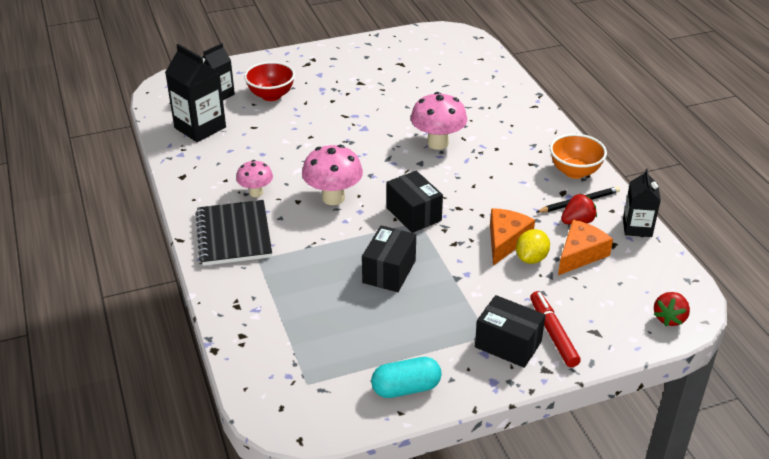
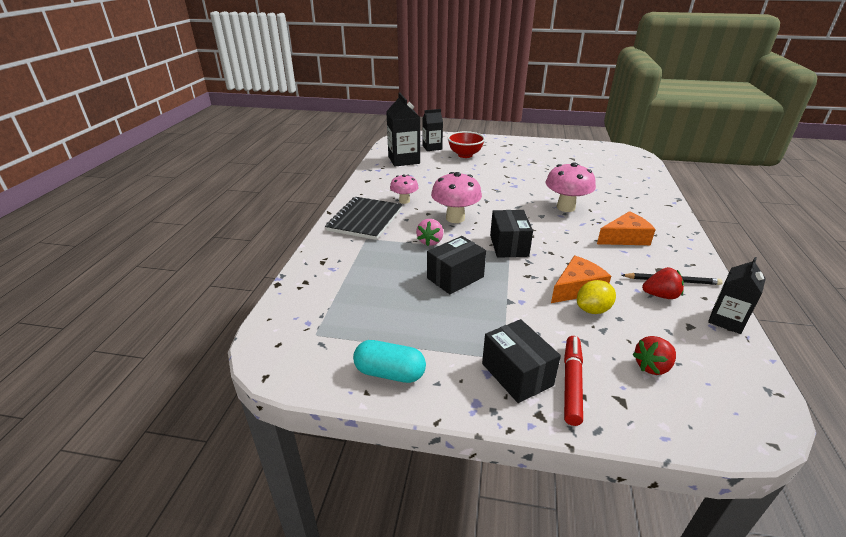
camera: 30 degrees right, 5 degrees down
(330, 238) = (430, 241): none -> pink strawberry
(574, 172) = (681, 257): orange bowl -> none
(580, 254) = (647, 323): orange cheese -> orange cheese (625, 238)
(669, 318) = (724, 422): red strawberry -> red strawberry (652, 366)

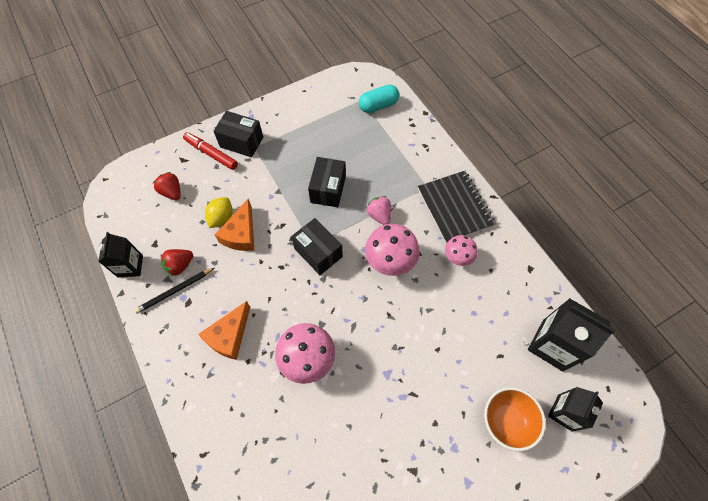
camera: 140 degrees right, 30 degrees up
(390, 373) = (303, 104): turquoise capsule -> turquoise capsule (378, 105)
(465, 155) = (506, 421): red bowl -> orange bowl
(571, 383) = (211, 154): red marker -> red marker turned 150 degrees clockwise
(652, 366) = (172, 192): red strawberry -> red strawberry turned 60 degrees counterclockwise

